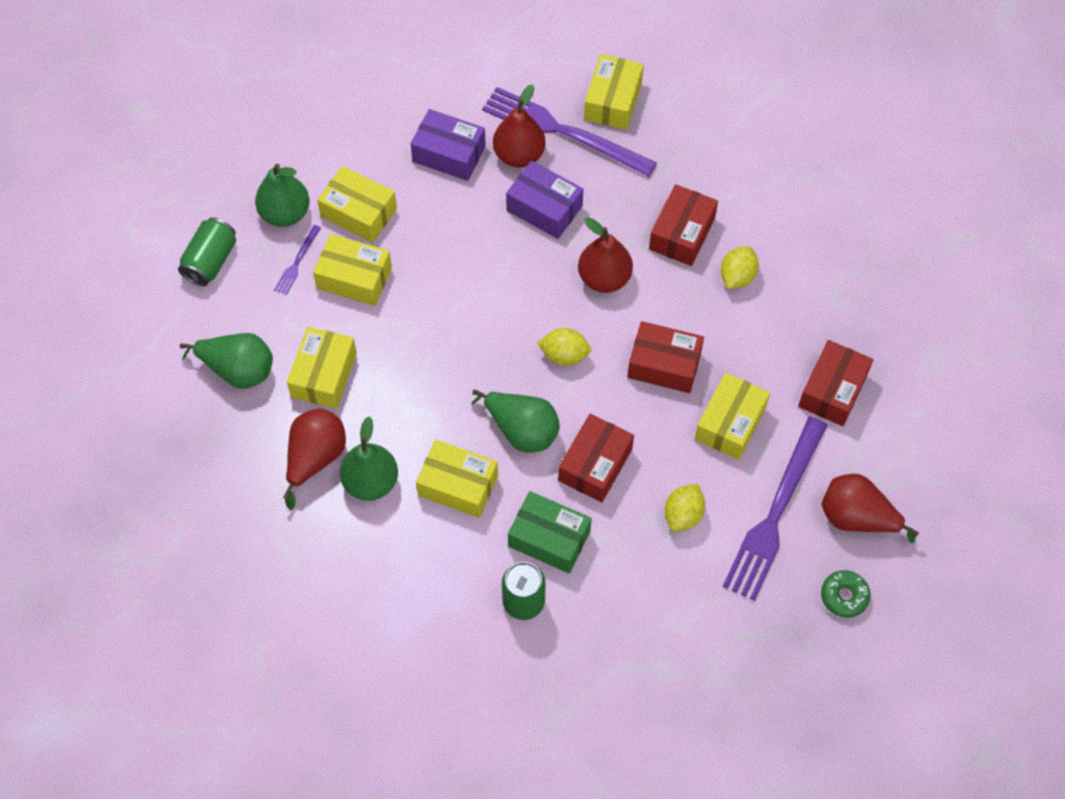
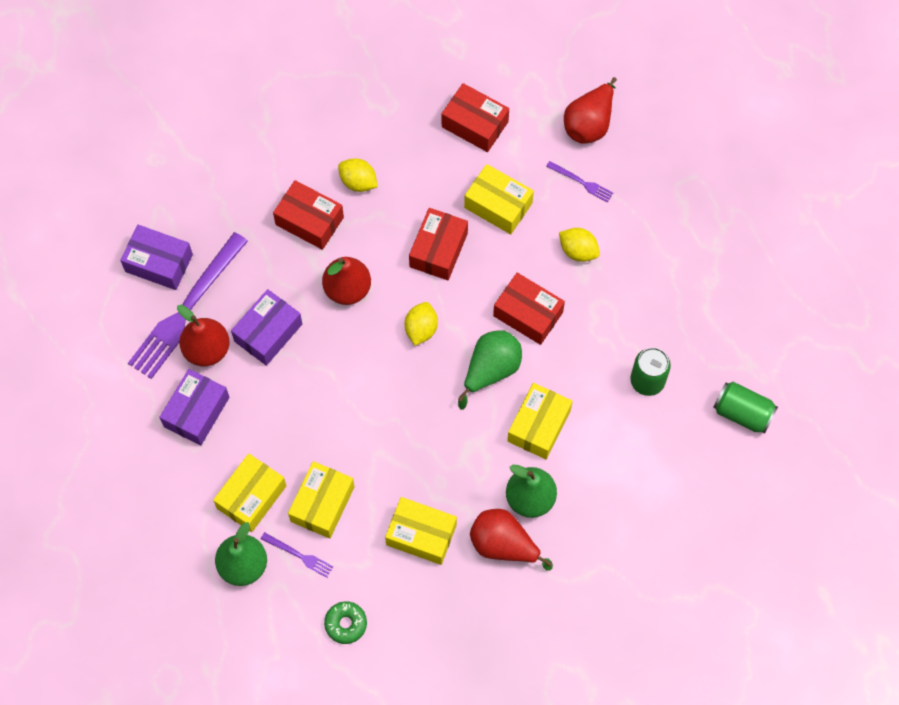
camera: 85 degrees left, 5 degrees up
(210, 261) = (288, 636): green can -> green can (742, 413)
(238, 370) = (408, 612): green pear -> none
(549, 538) = (592, 356): green box -> none
(612, 101) = (159, 263): yellow box -> purple box
(775, 513) = (581, 182): purple fork -> purple fork, size x0.43
(844, 596) = (655, 143): green donut -> green donut (346, 624)

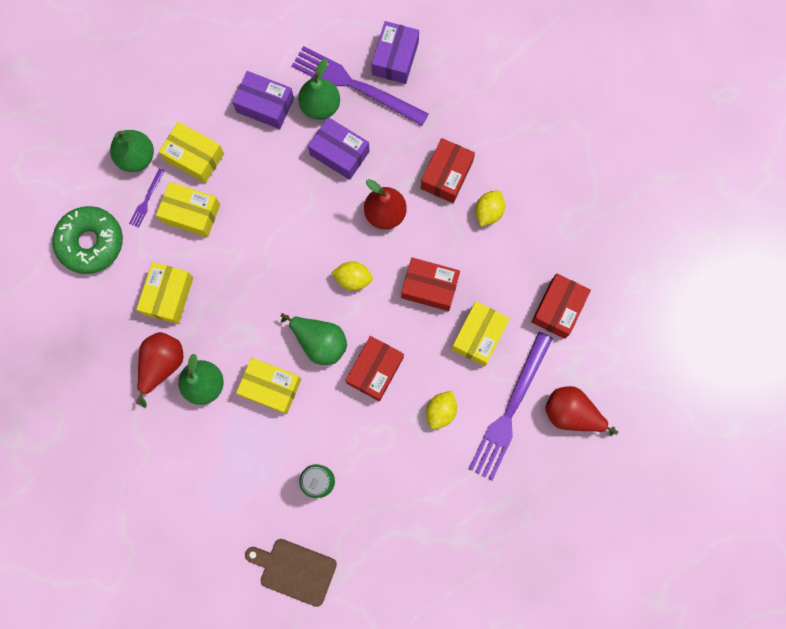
camera: 85 degrees right, 10 degrees up
(207, 350) = (320, 106): red pear -> green pear
(346, 624) = (91, 242): green donut -> green donut, size x1.96
(581, 182) = (510, 410): purple fork -> purple fork, size x2.32
(742, 413) = (294, 570): green can -> brown cutting board

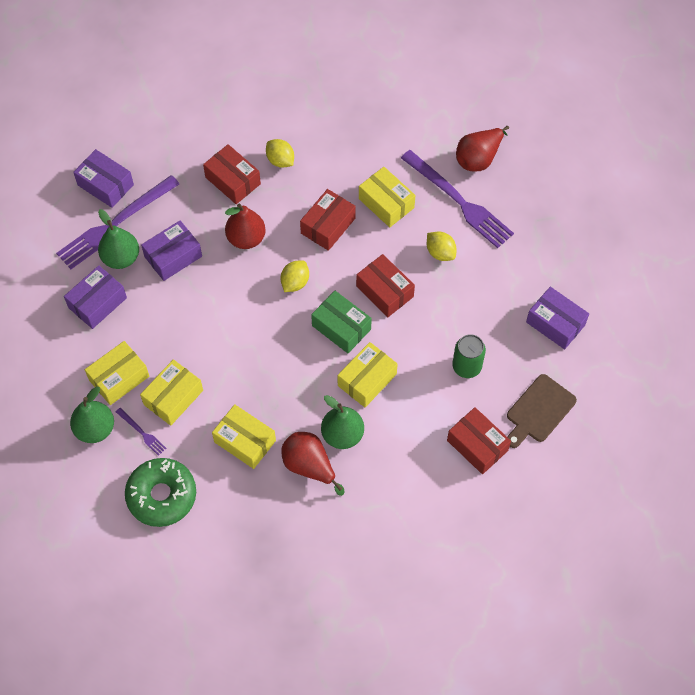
camera: 70 degrees left, 15 degrees down
(319, 342) = (341, 327): green pear -> green box
(400, 557) = (555, 323): none -> purple box
(558, 308) = (386, 138): red box -> red box (477, 445)

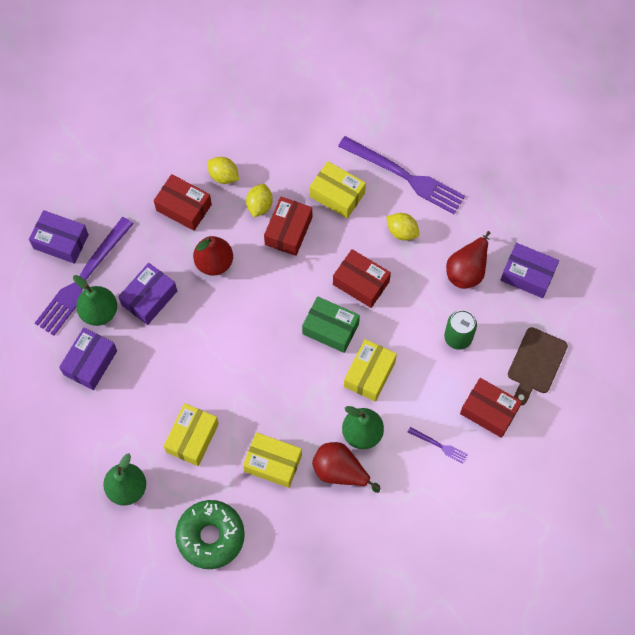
camera: 15 degrees left, 5 degrees up
(119, 378) = (134, 432): yellow box -> none
(142, 432) = (173, 480): purple fork -> purple fork (439, 445)
(295, 282) = (274, 295): yellow lemon -> yellow lemon (259, 205)
(479, 158) = (411, 129): red pear -> red pear (467, 270)

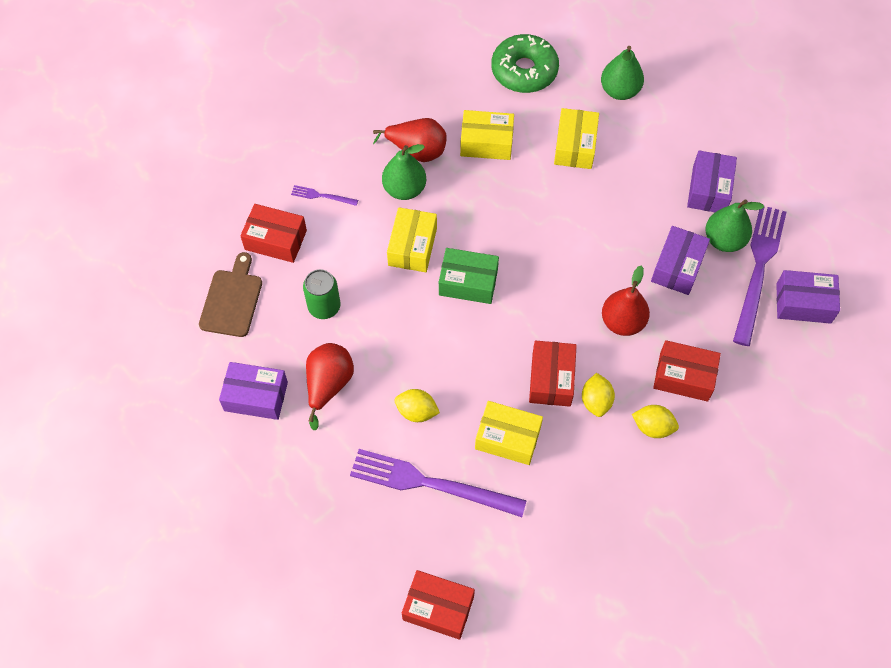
camera: 165 degrees right, 5 degrees down
(361, 283) = (448, 340): red box -> red box (438, 608)

